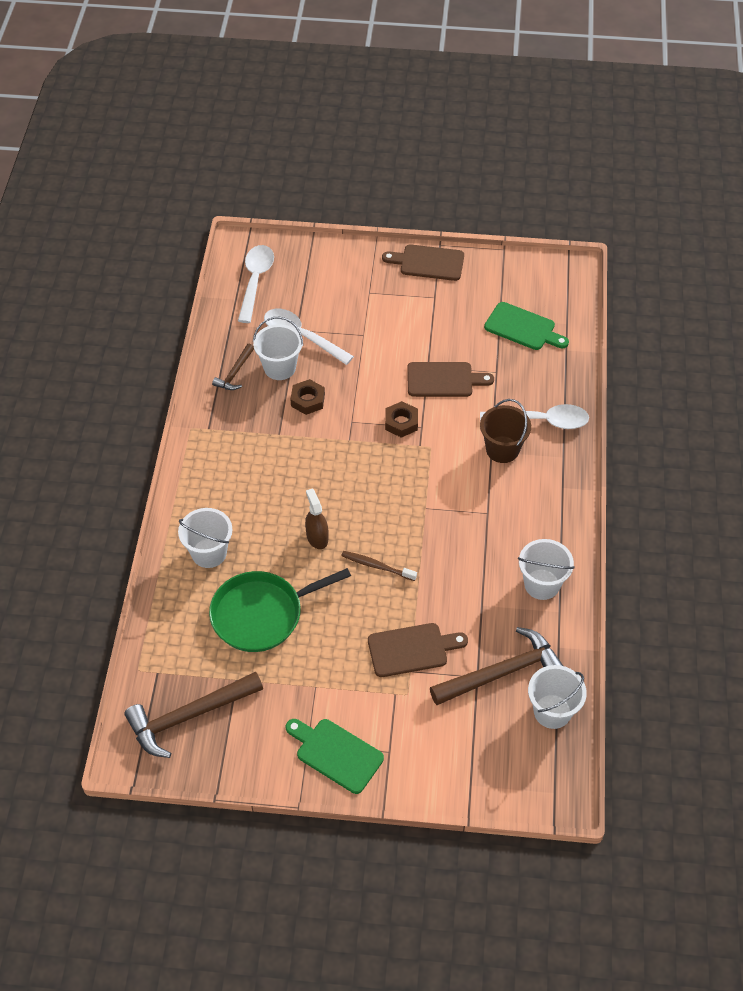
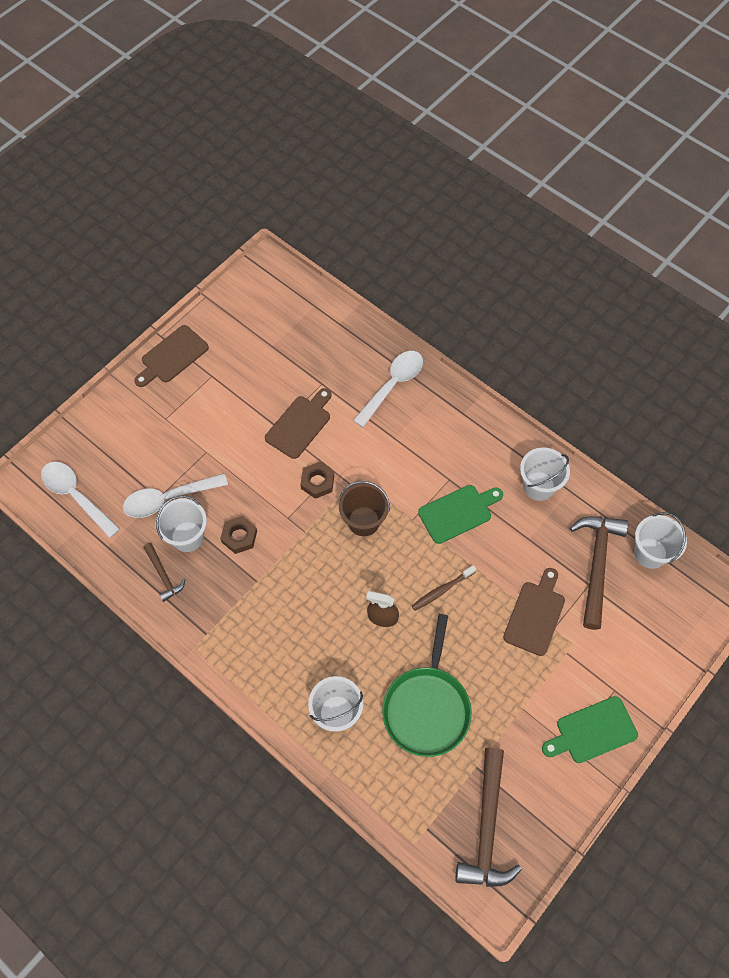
camera: 55 degrees left, 10 degrees up
(502, 449) = (398, 429): brown bucket -> brown bucket (363, 521)
(523, 328) = (294, 337): green cutting board -> green cutting board (458, 512)

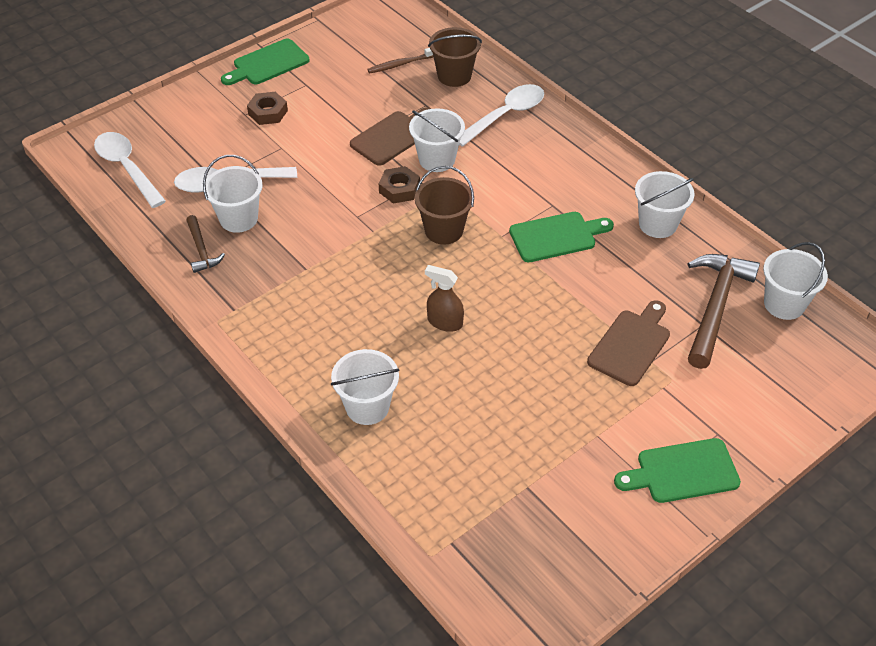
camera: 10 degrees right, 15 degrees down
(172, 356) = (268, 64): brown cutting board -> green cutting board
(239, 536) = (297, 226): brown nut -> brown nut (268, 112)
(340, 346) = (454, 76): none -> brown bucket
(343, 444) = (437, 159): none -> white bucket
(427, 707) = (478, 417): green pan -> none
(442, 590) = (522, 306): brown toothbrush -> brown toothbrush (401, 64)
(486, 827) = (527, 553): brown hammer -> none

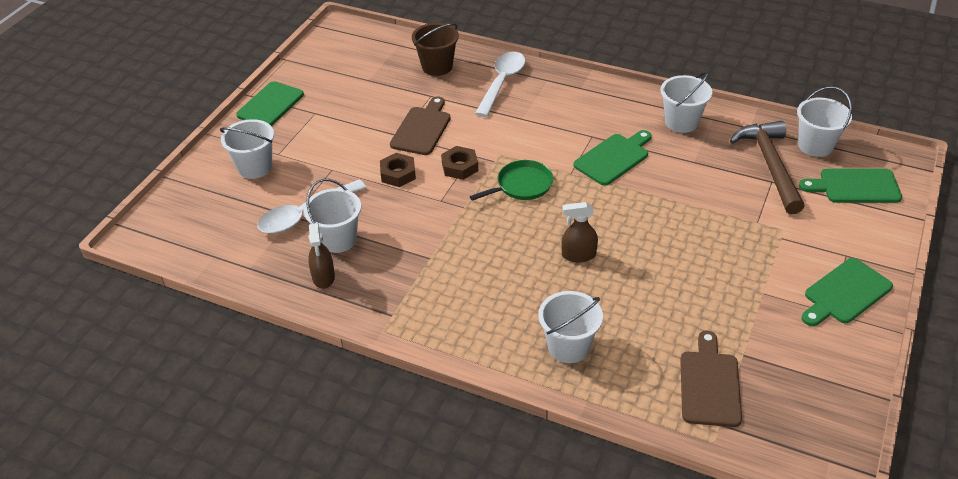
camera: 25 degrees left, 5 degrees down
(127, 168) = (200, 235): white spoon -> none
(201, 250) = (323, 277): brown hammer -> brown spray bottle
(268, 112) = (298, 145): brown nut -> brown nut (398, 174)
(401, 64) = (386, 71): brown toothbrush -> none
(437, 159) = (473, 134): white bucket -> white bucket (255, 167)
(444, 230) = (521, 185): brown bucket -> green pan
(630, 345) = (733, 216): brown cutting board -> brown cutting board (709, 384)
(791, 365) = (855, 186): none -> green cutting board

